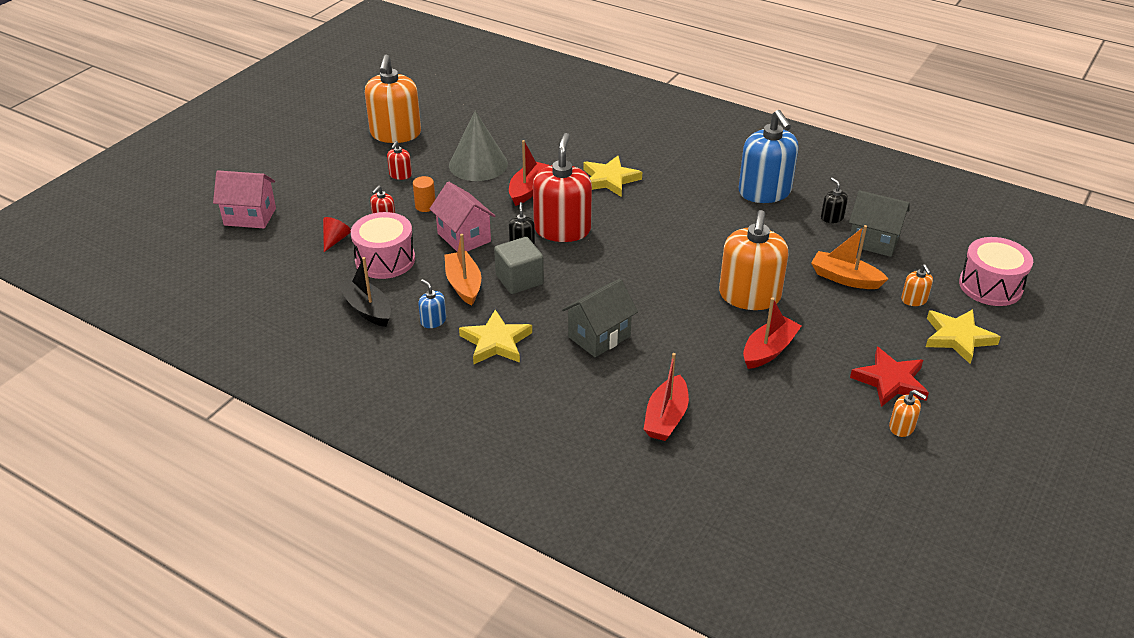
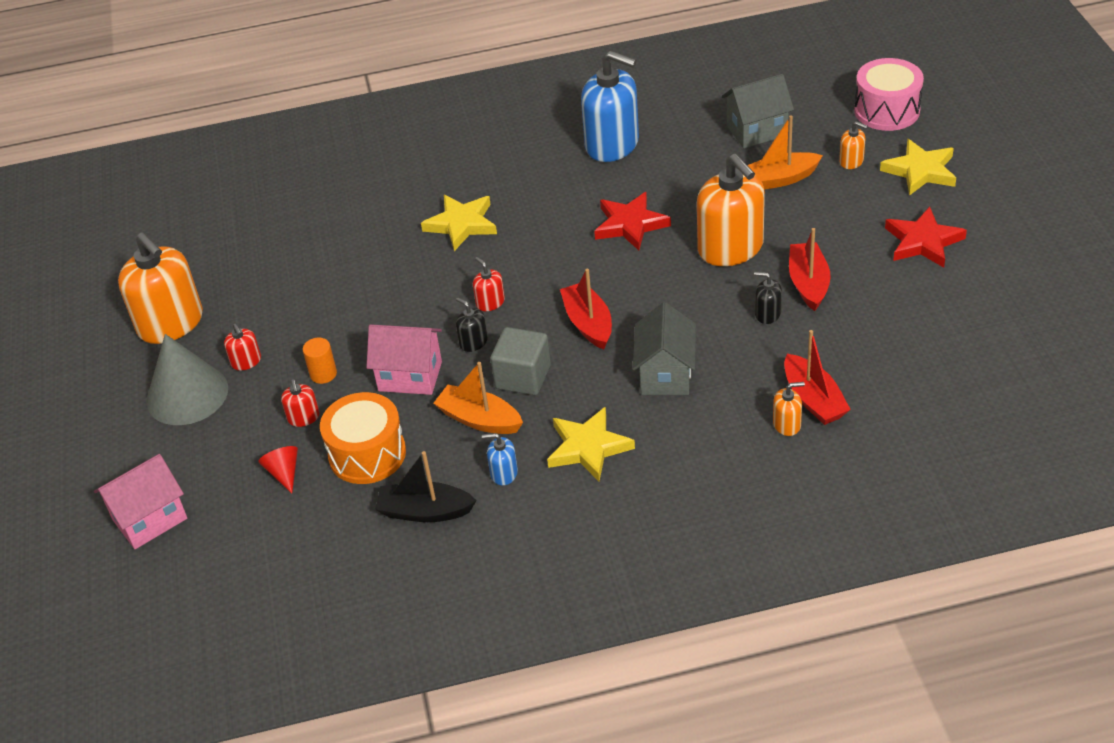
camera: 40 degrees left, 5 degrees up
(385, 260) = (367, 454): pink drum -> orange drum
(478, 164) = (311, 296): grey cone -> grey cone (187, 394)
(528, 189) = (400, 287): red boat -> red boat (588, 323)
(562, 229) = (490, 302): red soap dispenser -> red soap dispenser, size x0.43
(706, 242) = (630, 224): none -> red star
(832, 217) = (697, 131): black soap dispenser -> black soap dispenser (767, 314)
(901, 427) = (977, 272): orange soap dispenser -> orange soap dispenser (787, 424)

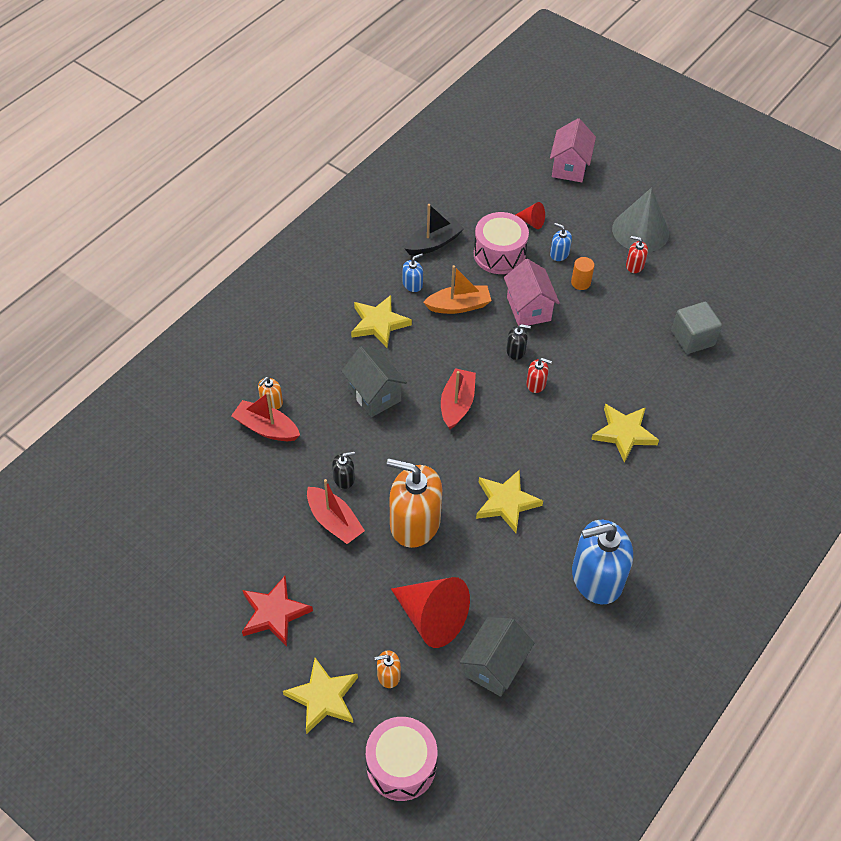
camera: 135 degrees right, 10 degrees up
(171, 323) = (711, 262): orange soap dispenser -> none
(303, 417) = (559, 253): red soap dispenser -> blue soap dispenser
(367, 454) = (499, 254): orange drum -> pink drum
(410, 376) = (528, 309): pink house -> pink house turned 75 degrees counterclockwise
(523, 377) = (461, 345): grey cube -> grey cube (692, 338)
(588, 323) = (457, 404): red boat -> red boat turned 105 degrees counterclockwise
(630, 224) = (506, 502): red star -> yellow star
(779, 179) = (432, 617): orange boat -> red cone

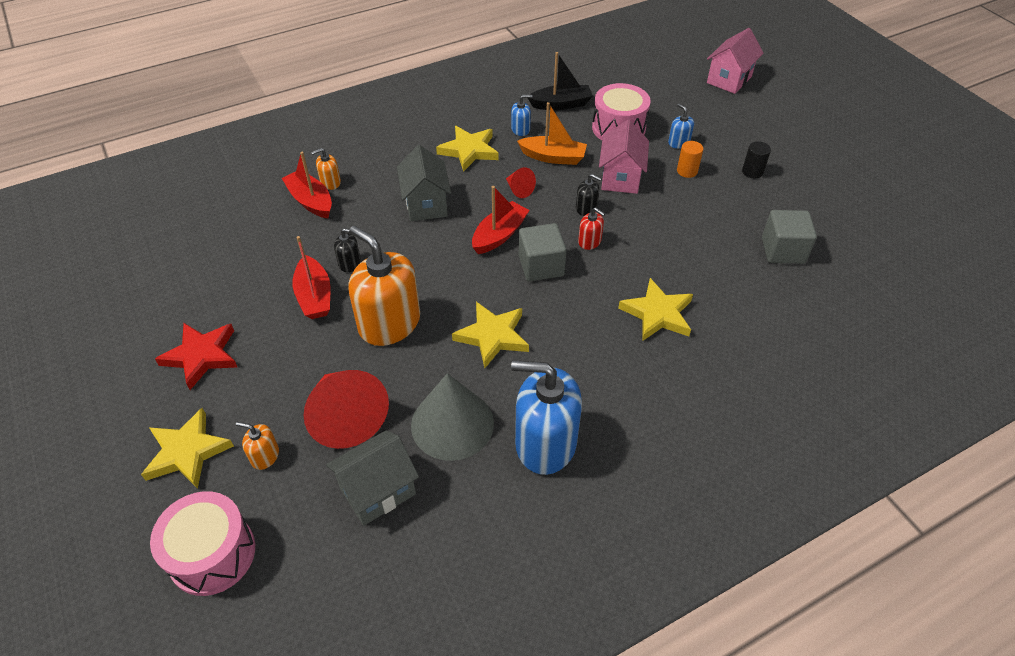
camera: 25 degrees right, 5 degrees down
(509, 422) = (541, 266): none -> grey cube
(531, 222) = (666, 111): red cone -> red cone (519, 190)
(634, 265) = (752, 172): red soap dispenser -> black cylinder
(640, 231) = (774, 145): grey cone -> grey cone (452, 424)

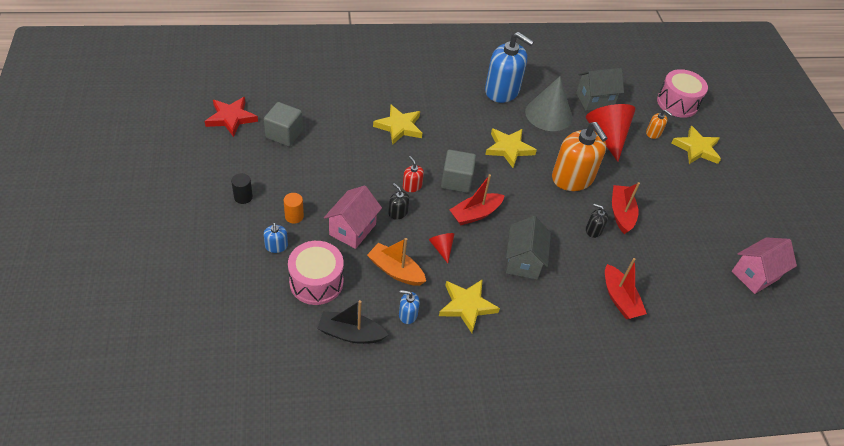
camera: 165 degrees left, 0 degrees up
(201, 356) = (696, 198): red star -> red star (231, 118)
(330, 182) = (601, 314): orange soap dispenser -> none
(729, 80) = (158, 303): pink house -> pink house (755, 275)

